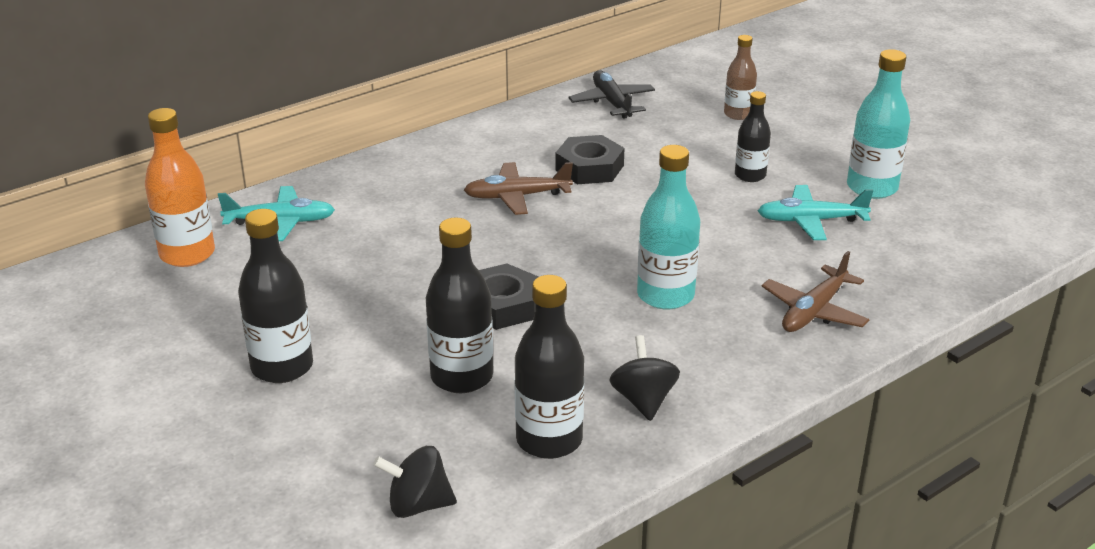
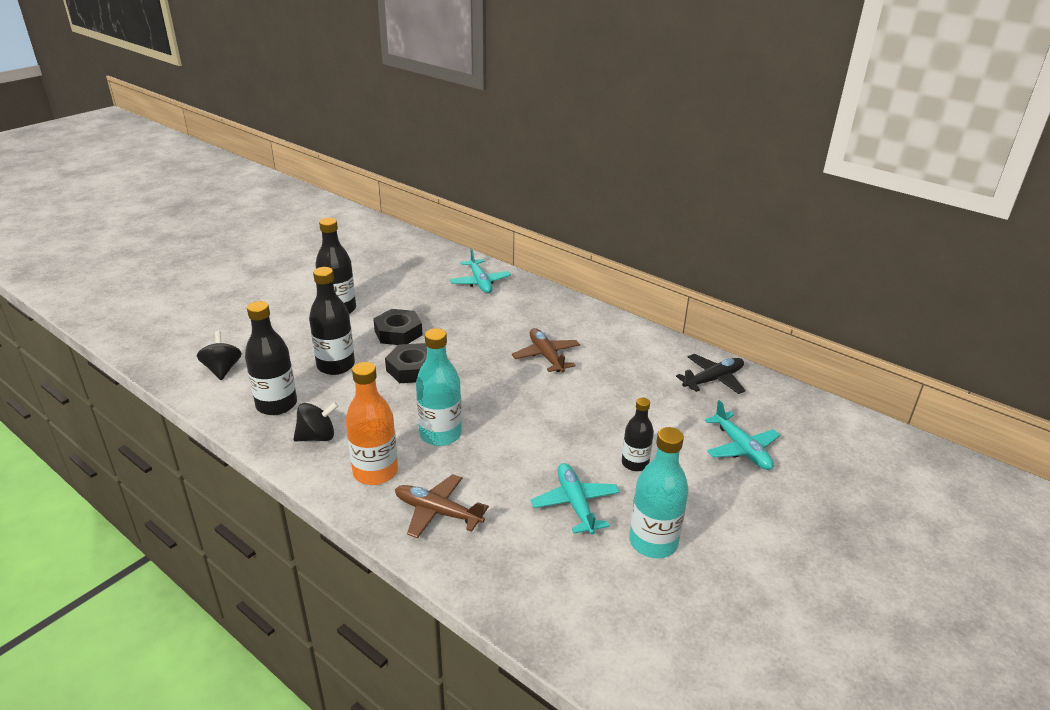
camera: 75 degrees right, 0 degrees up
(187, 254) = (438, 264): orange bottle -> orange bottle (375, 472)
(589, 168) = (602, 381): black nut -> black nut (398, 332)
(738, 114) = (741, 449): brown bottle -> turquoise plane

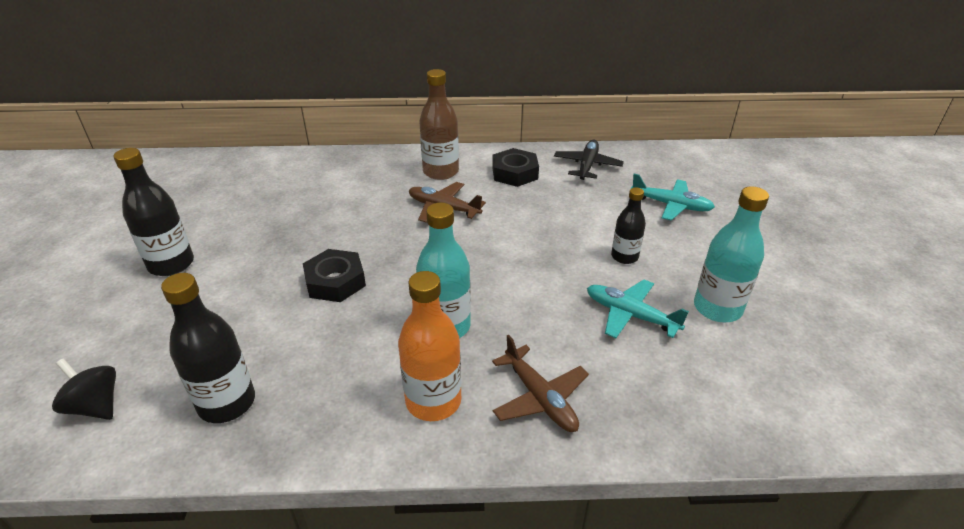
camera: 40 degrees left, 5 degrees up
(317, 437) = (323, 406): black spinning top -> none
(336, 366) = (245, 322): black bottle -> none
(398, 332) = (273, 255): black nut -> black nut (515, 173)
(437, 512) = (540, 398): brown plane -> brown plane turned 105 degrees counterclockwise
(480, 282) = (296, 172): turquoise plane -> none
(581, 328) = (441, 172): none -> brown bottle

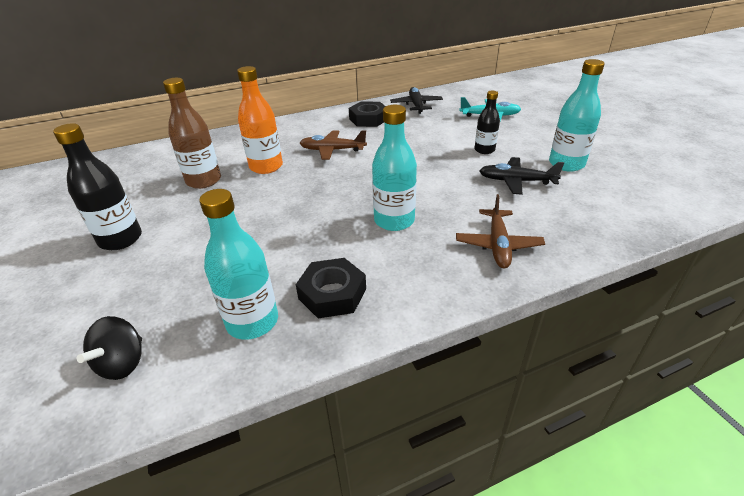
camera: 20 degrees left, 0 degrees up
(95, 406) = (123, 363): black spinning top -> black spinning top turned 90 degrees counterclockwise
(227, 403) = (252, 322): black bottle -> turquoise bottle
(335, 281) = (282, 215): black nut -> black nut (332, 294)
(433, 401) = (423, 269): orange bottle -> orange bottle (266, 167)
(441, 172) = (312, 129): brown bottle -> brown bottle (204, 181)
(540, 398) = (498, 245): brown plane -> brown plane turned 60 degrees clockwise
(630, 315) = (516, 181): turquoise plane -> black plane

